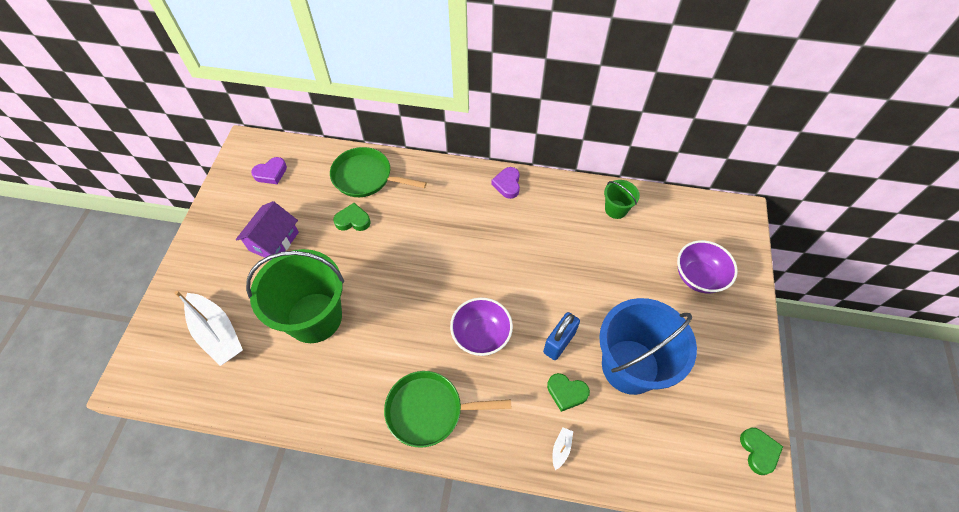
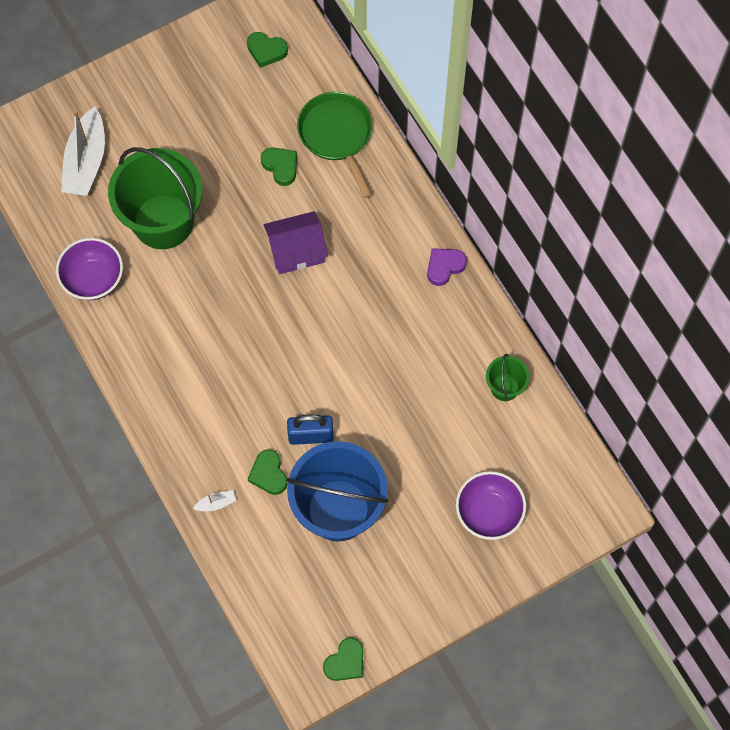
camera: 50 degrees right, 10 degrees up
(271, 173) = (266, 51): purple heart -> green heart
(274, 241) = (202, 122): purple house -> purple house (296, 250)
(429, 410) = (162, 378): green pan -> none
(481, 335) = (262, 367): purple bowl -> purple bowl (93, 279)

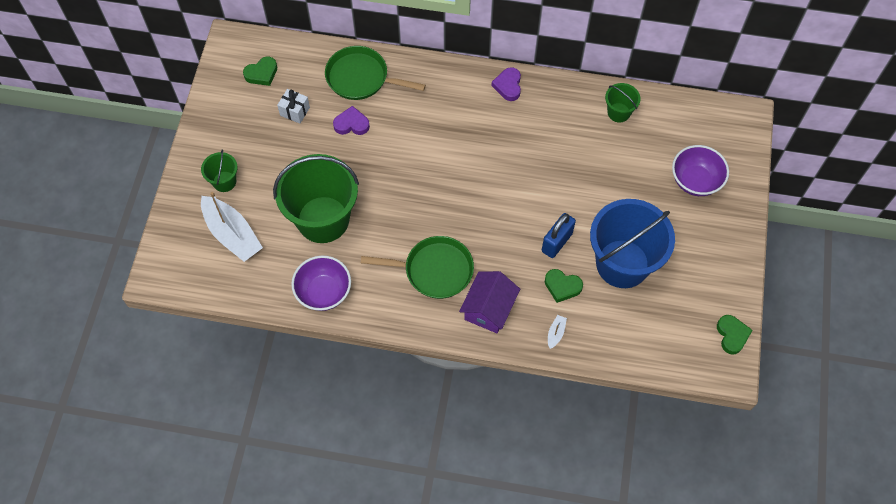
camera: 50 degrees left, 5 degrees down
(131, 112) = (224, 181): none -> green bucket
(192, 352) = (434, 270): none -> green pan
(252, 109) = (295, 111): none -> white gift
(281, 166) = (351, 124): green heart -> purple heart
(296, 250) = (419, 157): purple house -> purple house (489, 309)

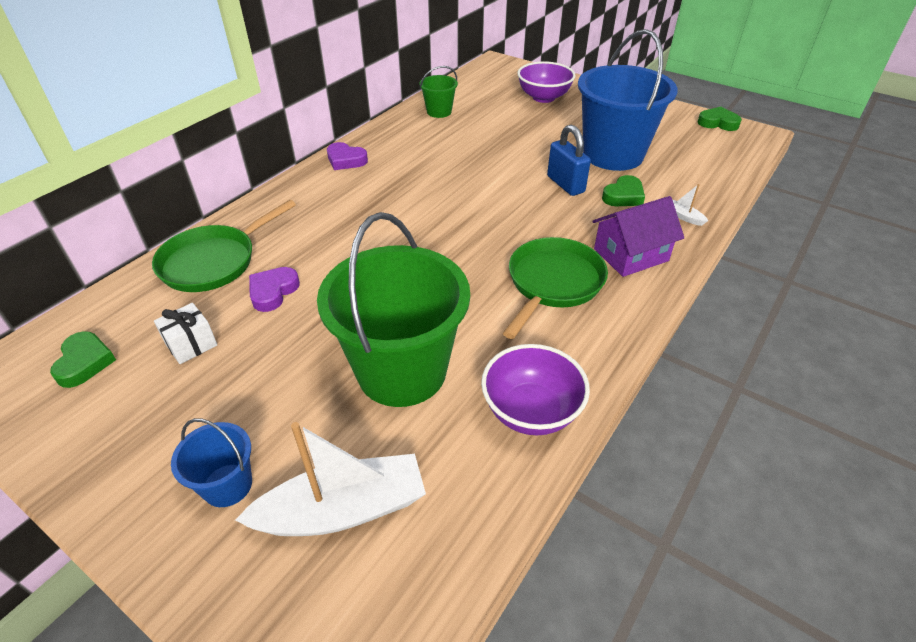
camera: 65 degrees left, 20 degrees down
(224, 181) = (227, 485): green bucket -> blue bucket
(489, 309) = (631, 255): purple house -> purple house turned 75 degrees counterclockwise

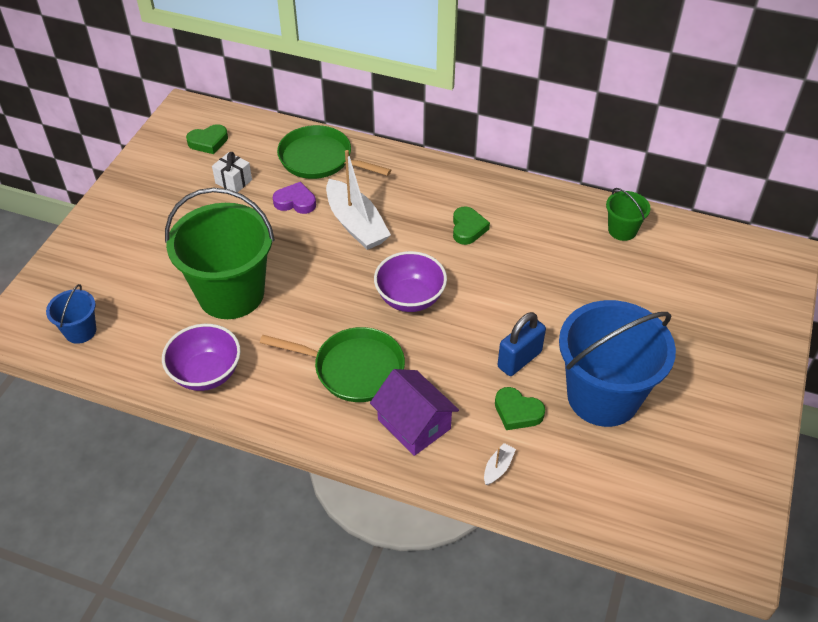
camera: 75 degrees right, 5 degrees up
(227, 485) = (128, 239): blue bucket -> blue bucket (80, 331)
(343, 510) = (117, 294): white boat -> white boat (356, 224)
(346, 160) = (491, 187): purple heart -> none
(543, 97) = (712, 315): purple bowl -> purple bowl (410, 298)
(718, 123) = (746, 508): green heart -> green heart (468, 228)

